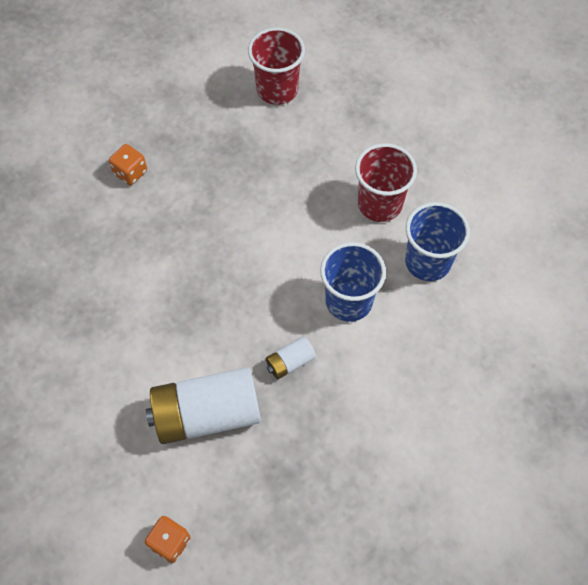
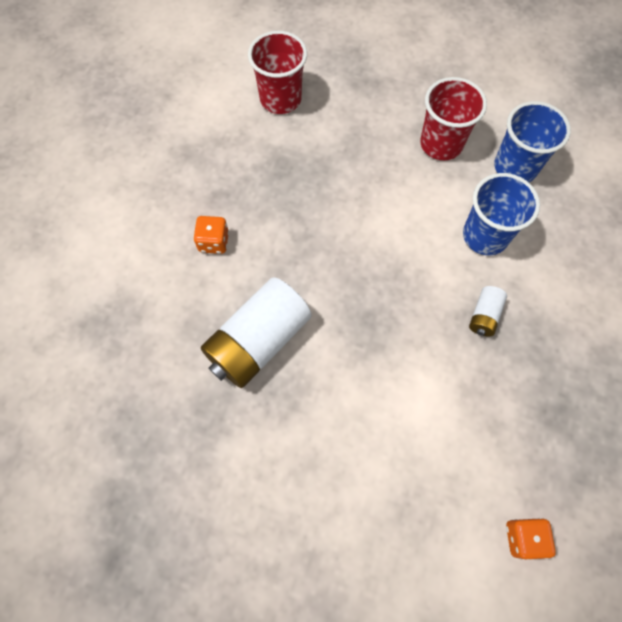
camera: 35 degrees left, 5 degrees up
(207, 414) = (457, 406): white battery -> white battery (258, 341)

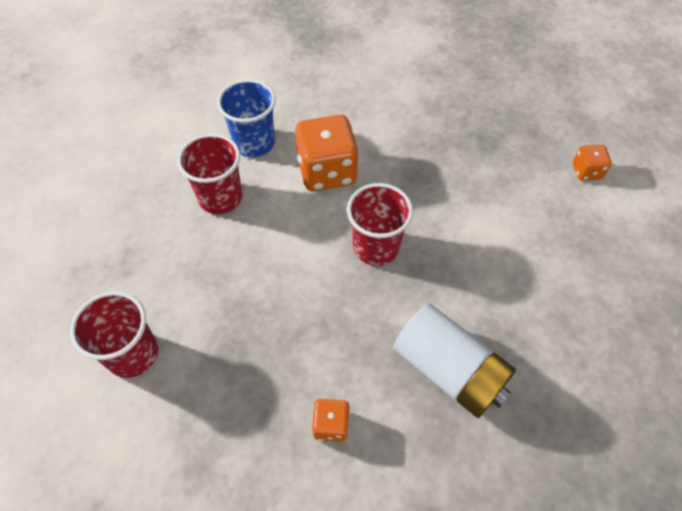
camera: 90 degrees left, 10 degrees down
(392, 281) = (376, 247): none -> red cup
(484, 316) = (406, 179): white battery -> none
(485, 236) = (327, 171): blue cup -> orange dice

